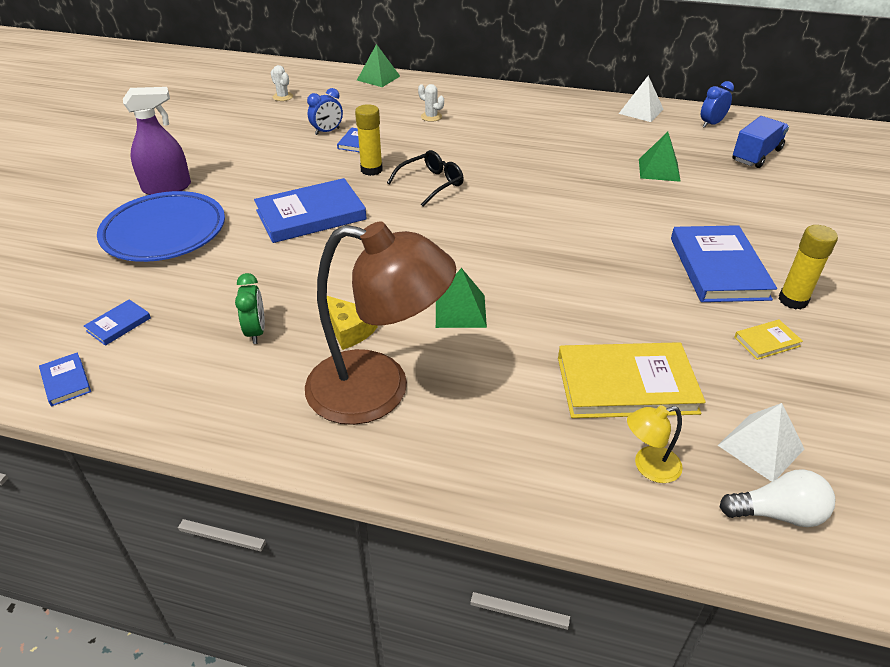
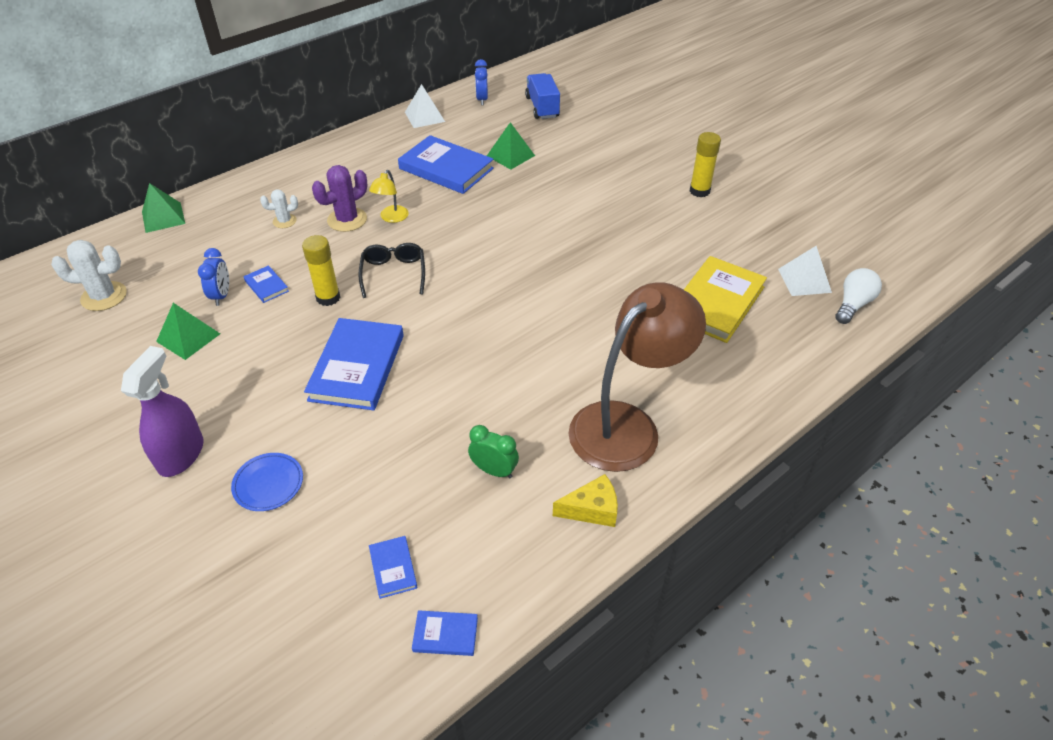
camera: 55 degrees left, 5 degrees up
(164, 232) = (268, 484): blue plate -> blue plate, size x0.49
(283, 97) = (104, 296): white cactus -> white cactus, size x1.68
(349, 330) = (544, 411): yellow cheese -> yellow cheese (592, 509)
(460, 311) = (576, 339): green pyramid -> green pyramid (188, 337)
(466, 138) = (347, 220): none -> purple cactus
(648, 467) = (789, 333): yellow lamp -> yellow lamp (391, 218)
(718, 268) = (643, 199): blue book -> blue book (446, 169)
(766, 341) = (726, 224): yellow book -> none

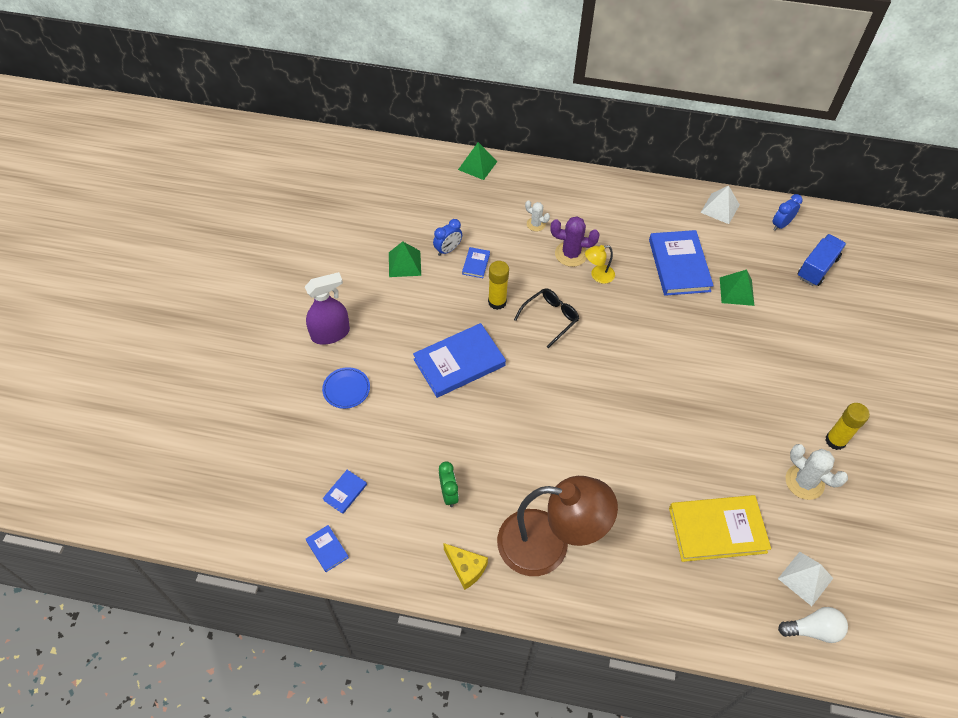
camera: 50 degrees right, 10 degrees up
(104, 296) = (395, 199): white cactus -> white cactus (804, 482)

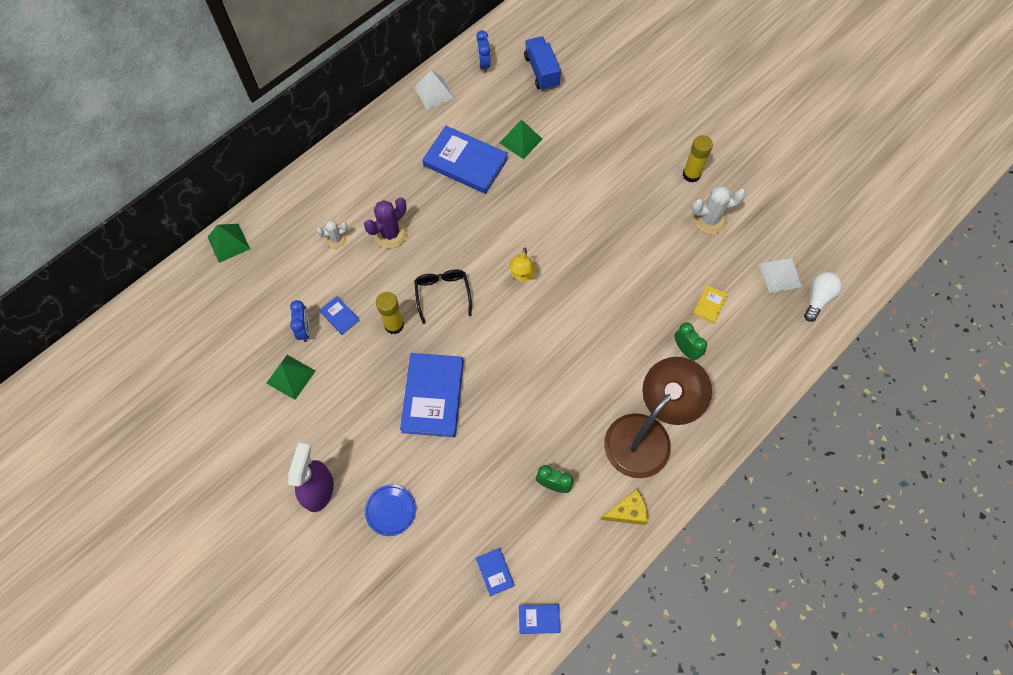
camera: 55 degrees left, 10 degrees up
(598, 275) = (428, 228): yellow lamp -> yellow lamp (522, 275)
(655, 533) = (685, 350): none -> green clock
(717, 530) = (709, 305): yellow book -> yellow book, size x0.45

